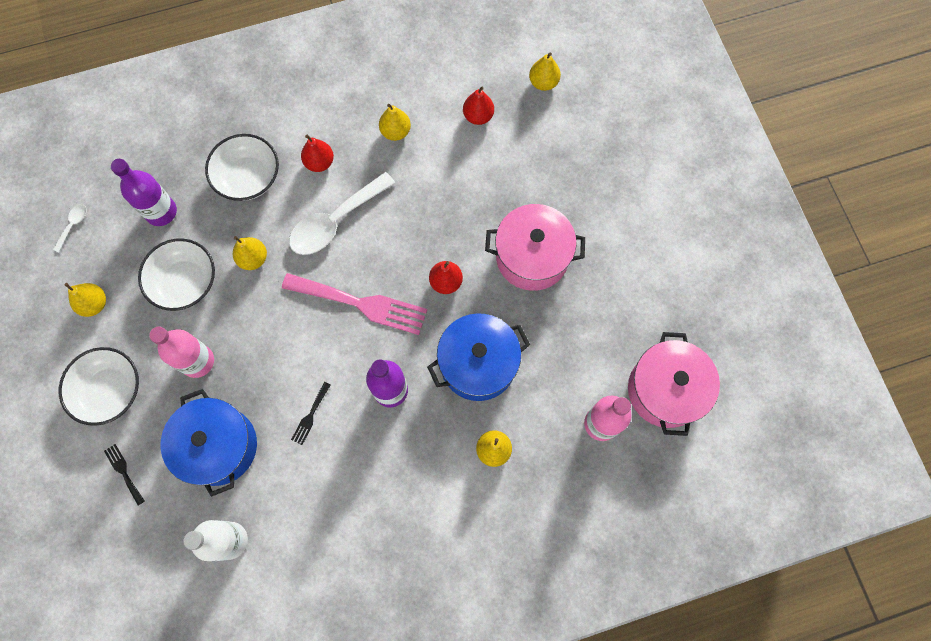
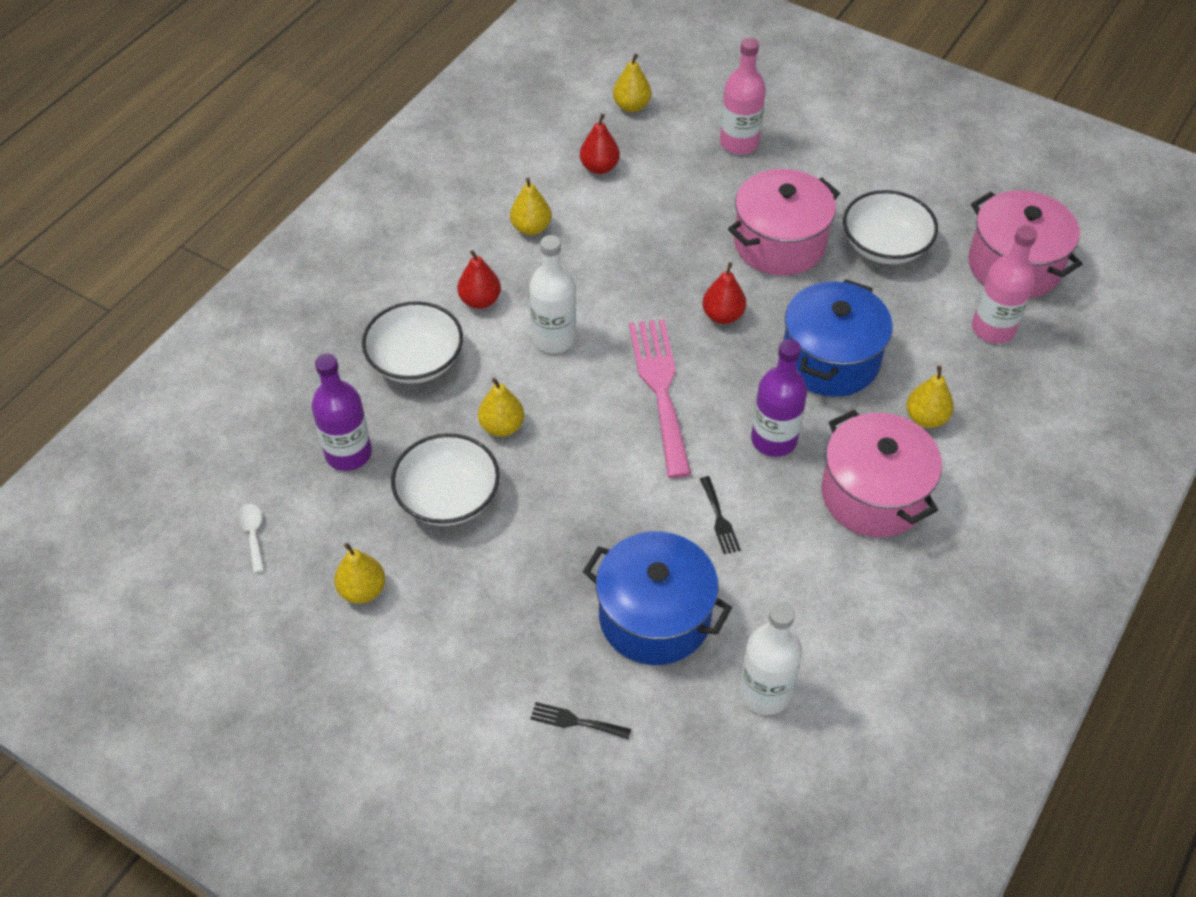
camera: 40 degrees left, 20 degrees down
(110, 390) = (473, 657): white bowl -> white bowl (885, 246)
(197, 361) = (544, 558): pink bottle -> pink bottle (739, 143)
(335, 221) = (554, 338): white spoon -> white bottle
(361, 304) = (660, 389): pink fork -> pink fork turned 75 degrees counterclockwise
(410, 473) = (873, 495): none -> pink pot

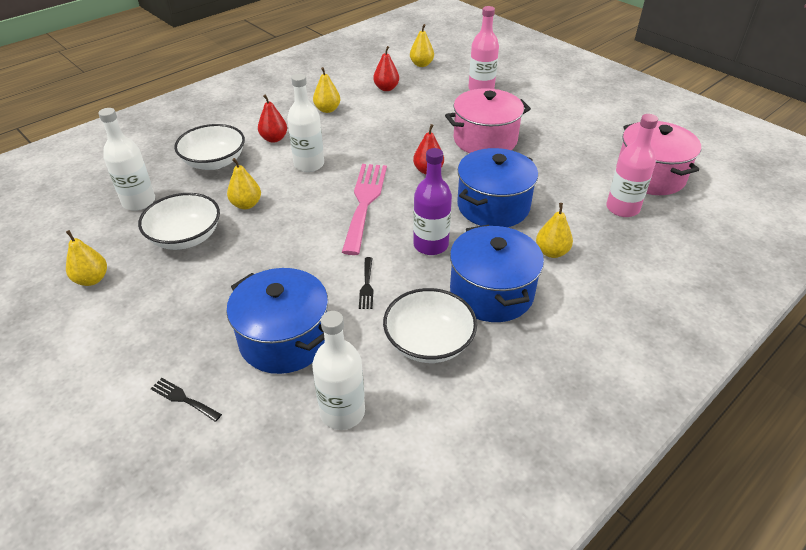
camera: 15 degrees right, 10 degrees down
(253, 534) = (47, 234): white spoon -> none
(348, 453) = (139, 202): purple bottle -> white bottle
(873, 495) = (491, 292): pink pot -> blue pot
(885, 246) = (558, 152): white bowl -> white bowl (429, 342)

